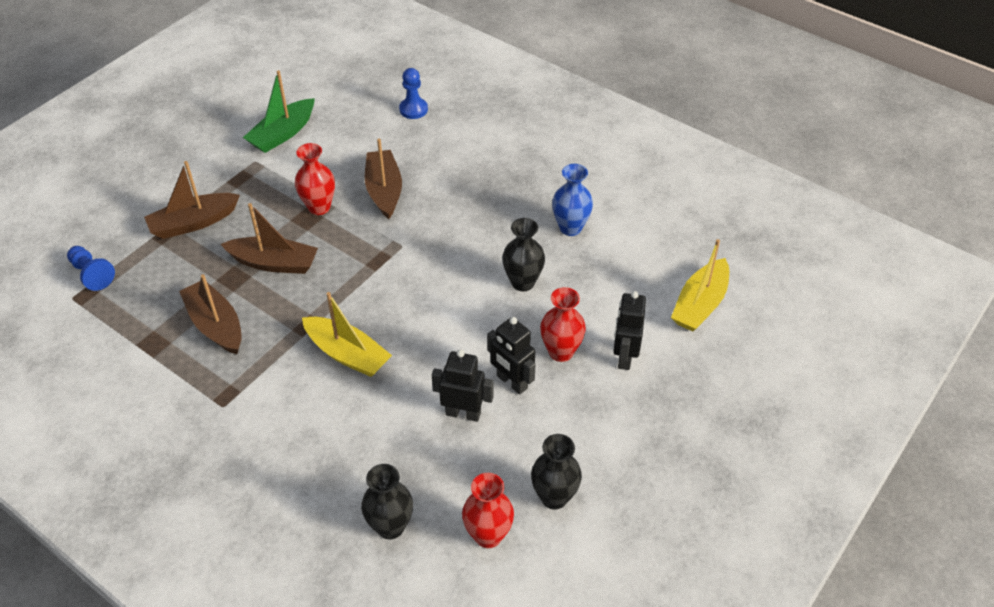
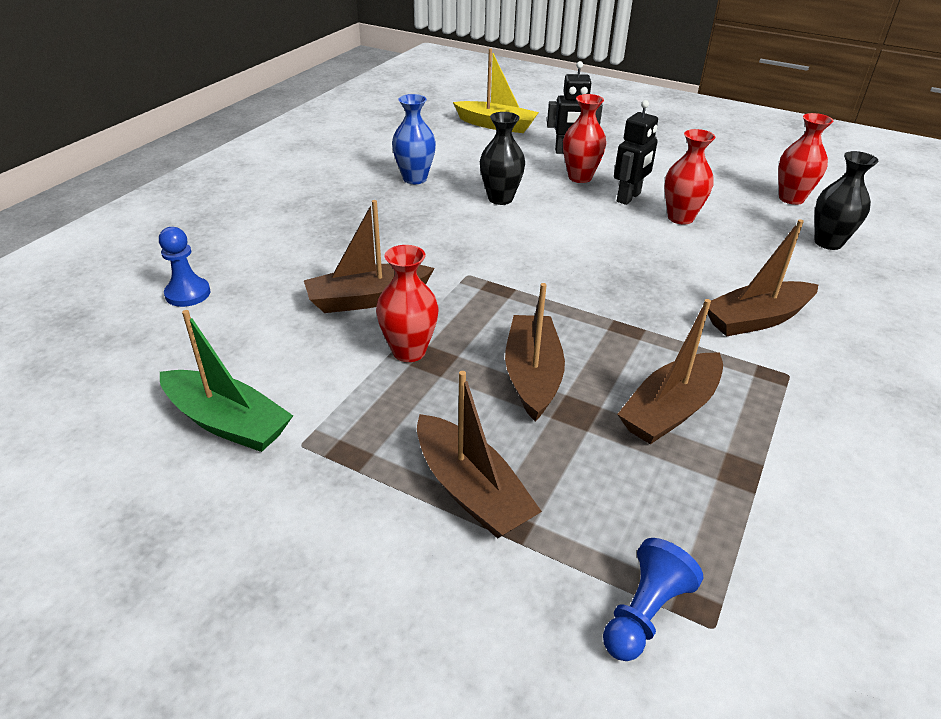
camera: 100 degrees left, 10 degrees down
(291, 412) = (756, 319): none -> brown boat
(347, 354) = (652, 292): yellow boat -> none
(463, 413) = (680, 218): black robot -> red vase
(554, 497) = (731, 174): black vase -> none

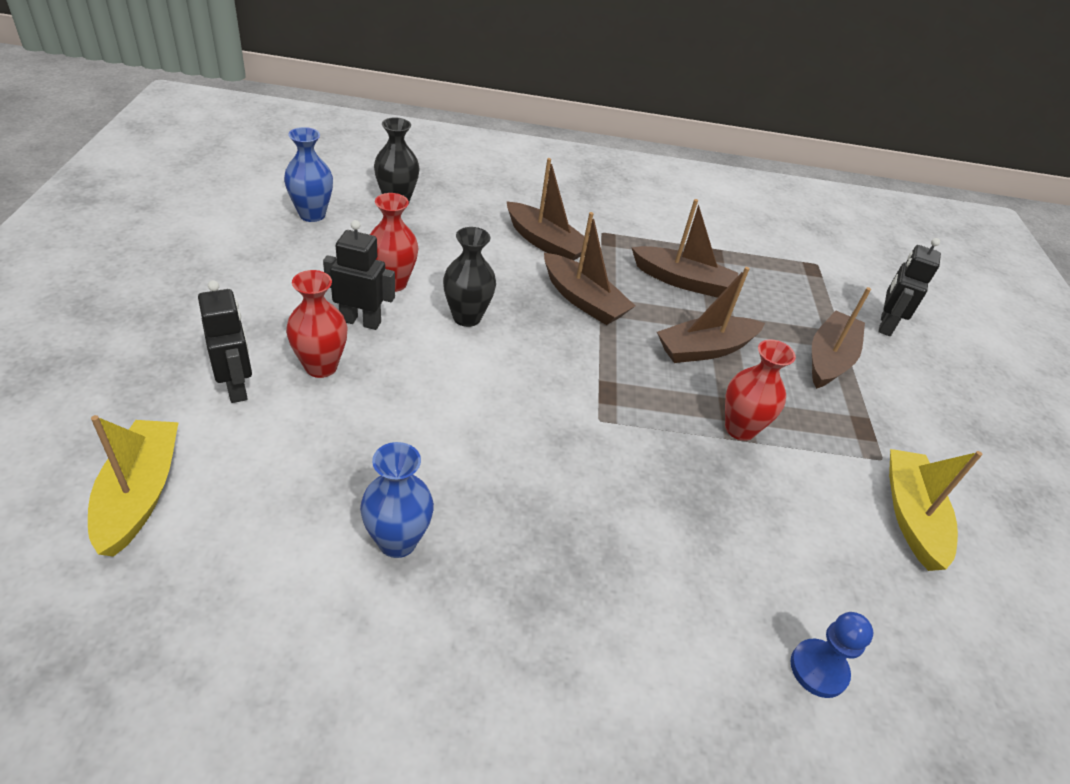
camera: 120 degrees left, 5 degrees up
(228, 422) = (911, 516): green boat -> yellow boat
(367, 299) = (696, 486): brown boat -> brown boat (583, 300)
(500, 199) = (416, 430): black vase -> black vase (467, 317)
(517, 627) = (885, 325): none -> black robot
(644, 613) = (833, 284): blue pawn -> none
(791, 198) = (312, 215): red vase -> blue vase

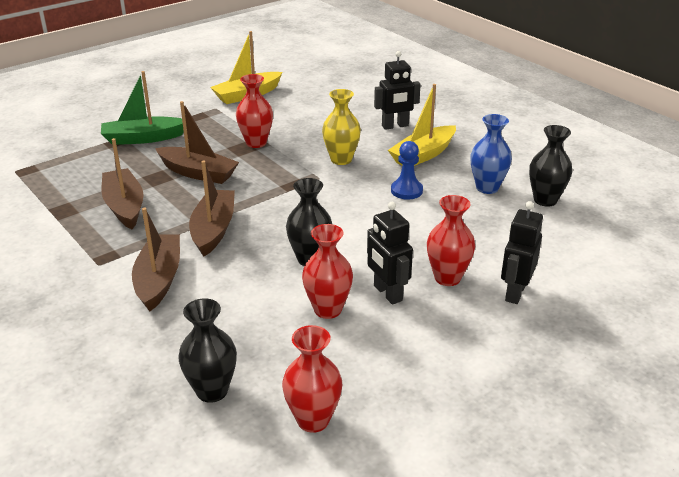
camera: 125 degrees left, 10 degrees down
(140, 494) = (609, 264): yellow boat -> yellow boat (423, 155)
(296, 571) = (545, 200): none -> black vase
(312, 215) = (313, 420): blue vase -> red vase
(622, 467) = (341, 159): none -> yellow vase
(818, 669) = (367, 93): blue pawn -> blue pawn (406, 191)
(829, 359) = (143, 138): brown boat -> green boat
(885, 325) = (72, 132): black robot -> black robot (395, 126)

